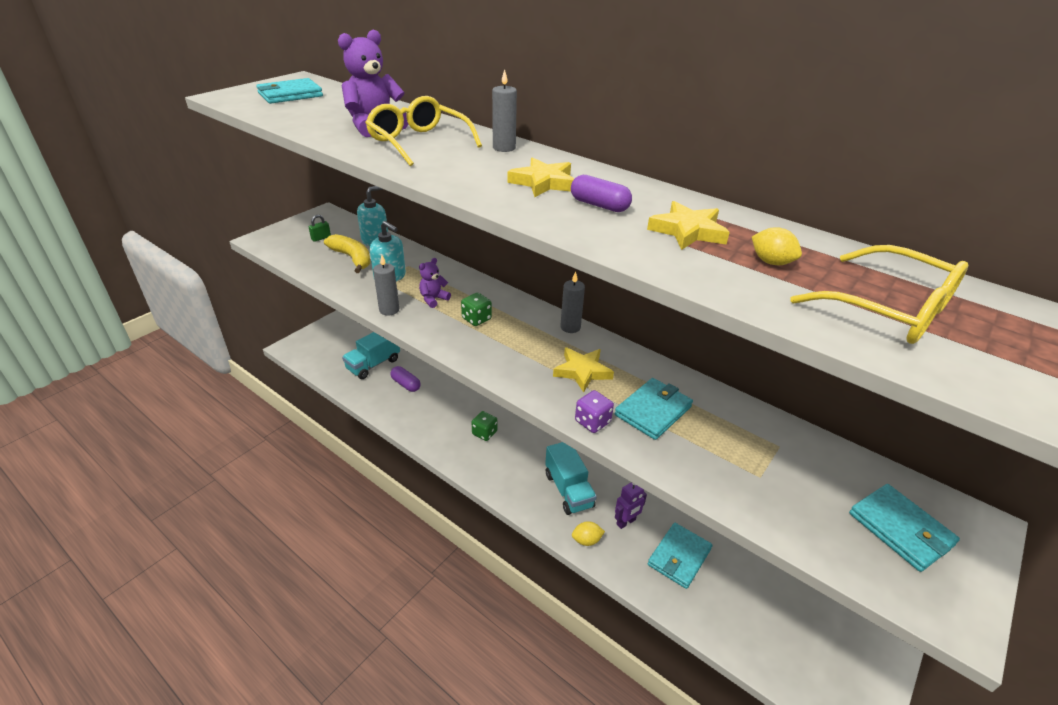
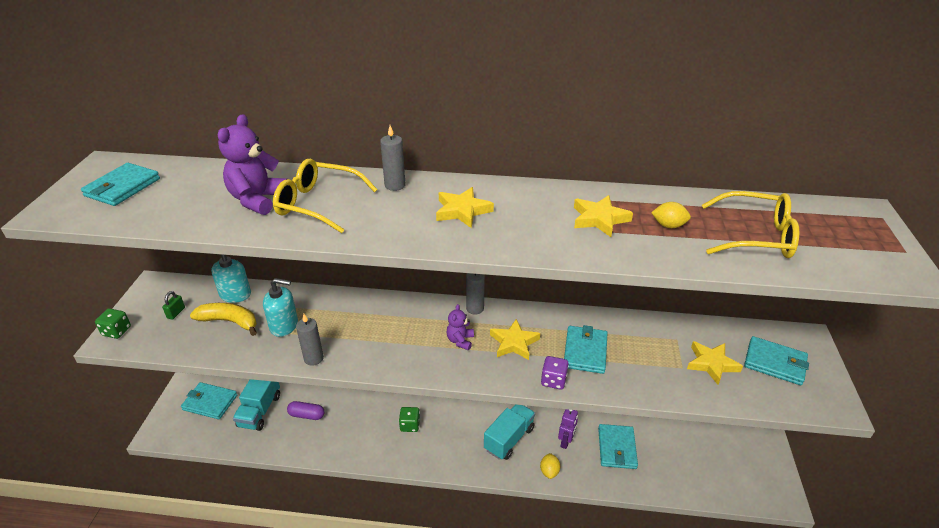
camera: 30 degrees left, 0 degrees up
(343, 342) = (210, 402): none -> turquoise wallet
(433, 299) = (343, 331): purple teddy bear -> purple teddy bear (460, 341)
(476, 319) = (396, 333): green dice -> green dice (117, 331)
(568, 490) = (509, 439): turquoise truck -> turquoise truck turned 90 degrees counterclockwise
(586, 540) = (549, 471): yellow lemon -> yellow lemon turned 45 degrees counterclockwise
(599, 205) = (522, 218): purple capsule -> none
(804, 490) = (711, 364): none -> yellow star

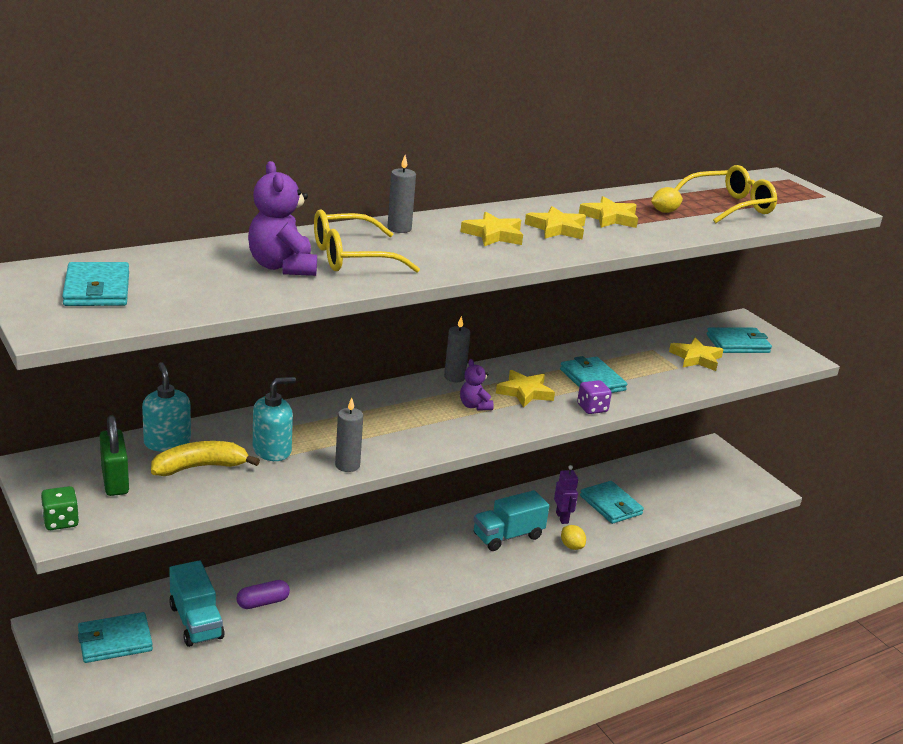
camera: 40 degrees left, 10 degrees down
(176, 313) = (115, 481): green padlock -> green padlock, size x1.89
(410, 425) = (394, 565): green dice -> none
(509, 439) = (508, 536): turquoise truck -> turquoise truck turned 120 degrees counterclockwise
(529, 218) = (557, 228): none -> yellow star

